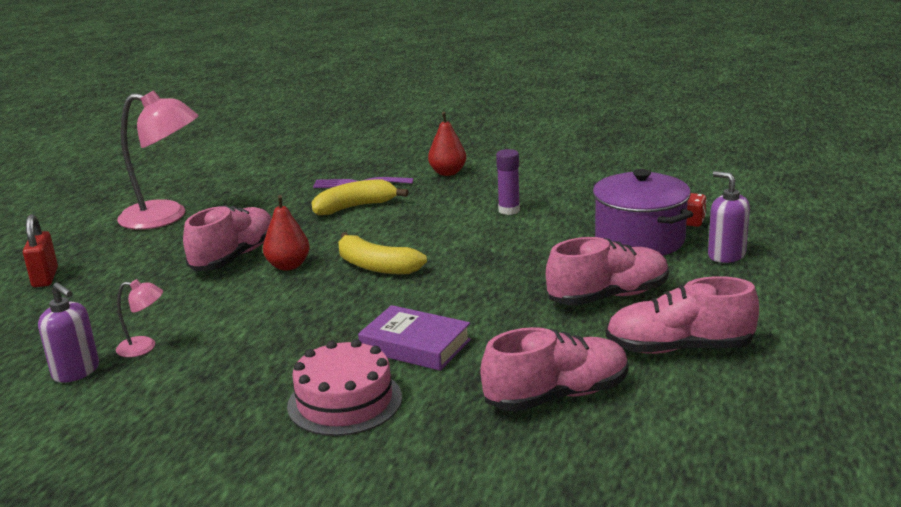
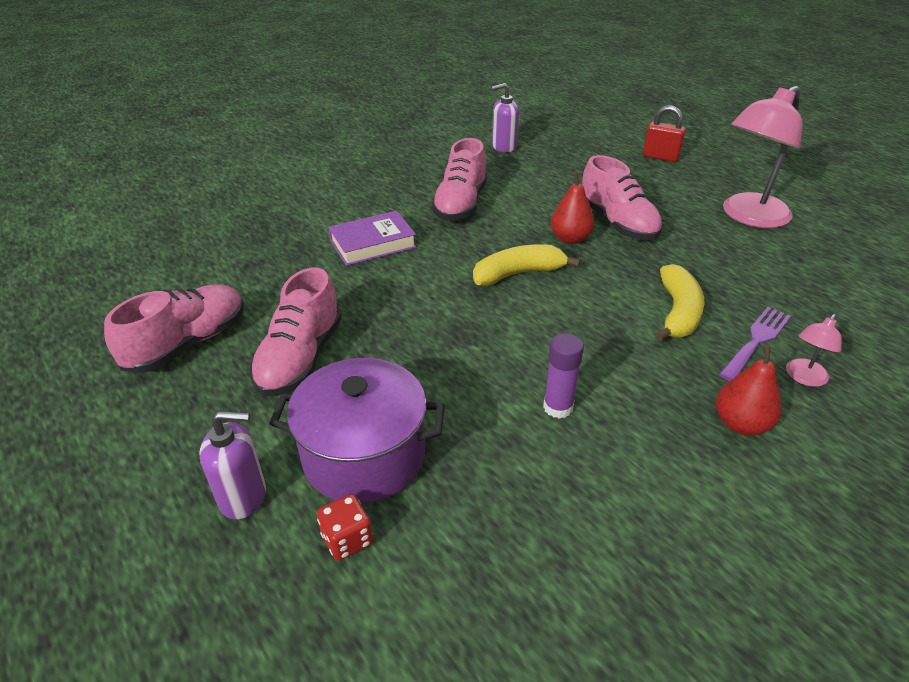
camera: 125 degrees right, 15 degrees up
(144, 347) = (507, 167): pink lamp -> pink lamp (803, 378)
(344, 401) = (351, 202): pink cake -> none
(557, 396) = (237, 265): pink shoe -> pink shoe (460, 204)

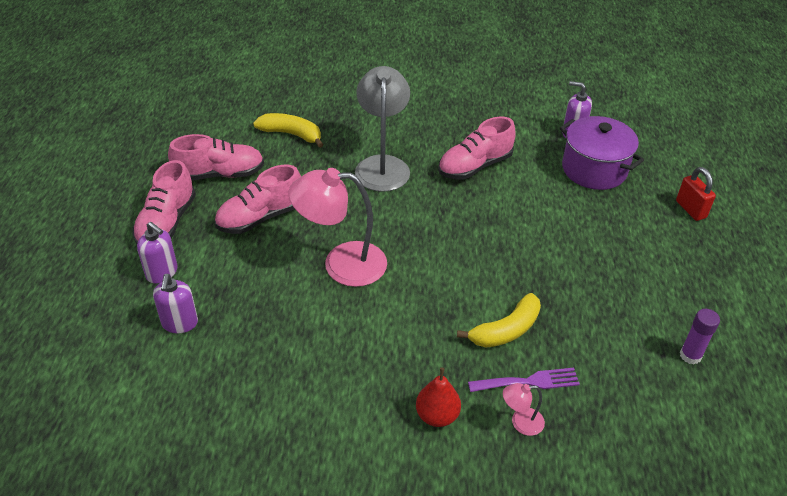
camera: 40 degrees right, 5 degrees up
(347, 539) = (180, 323): red dice -> purple soap dispenser
(364, 456) = (230, 290): purple pot -> purple pot (594, 169)
(373, 244) = (382, 165): purple book -> grey lamp
(518, 274) = (442, 240): yellow banana -> yellow banana (291, 134)
(558, 407) = (351, 333): purple glue stick -> purple glue stick (690, 355)
(570, 239) = (512, 236): red pear -> none
(617, 223) = (564, 244): pink shoe -> pink shoe (167, 222)
(748, 217) = (679, 300): pink lamp -> pink lamp (341, 264)

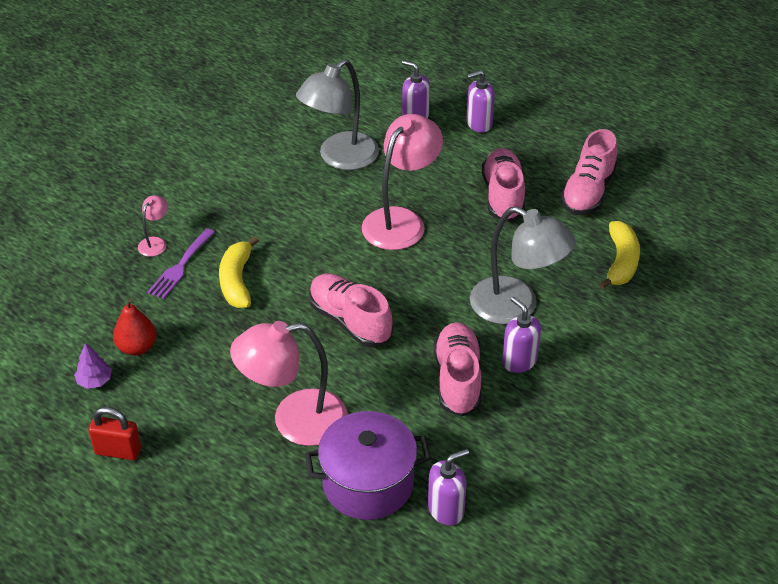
camera: 125 degrees right, 0 degrees up
(167, 222) = (540, 142): pink shoe -> pink shoe (350, 321)
(286, 348) = (340, 158): none -> grey lamp
(291, 134) = (621, 262): yellow banana -> yellow banana turned 45 degrees counterclockwise
(431, 146) = (519, 361): none -> purple soap dispenser
(437, 415) = (206, 205): red pear -> red pear (137, 347)
(591, 223) = (294, 420): none -> pink lamp
(690, 209) = (234, 527): red padlock -> red padlock (118, 451)
(690, 355) = (95, 381): purple glue stick -> purple tree

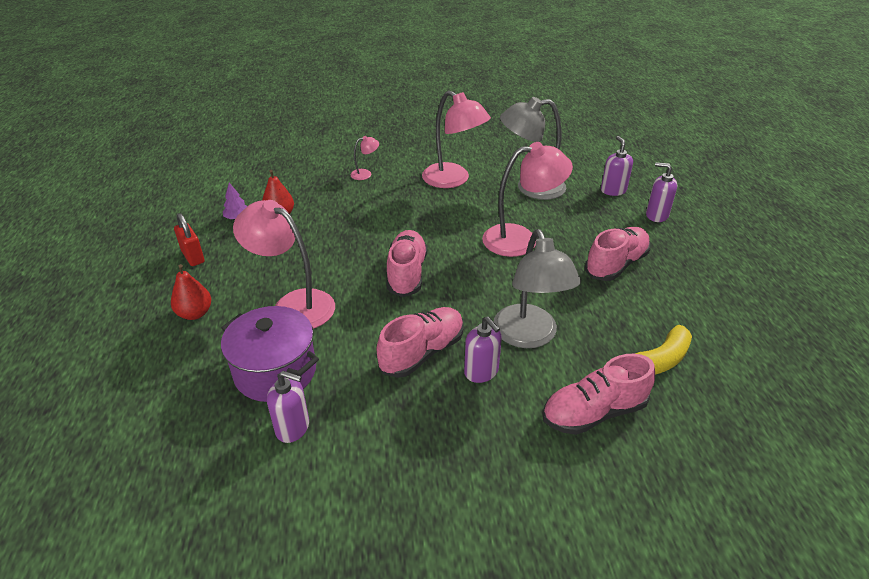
camera: 45 degrees right, 5 degrees down
(180, 266) = (360, 191): purple fork -> none
(216, 496) = (195, 313): none -> red pear
(237, 281) = (377, 215): yellow banana -> none
(256, 194) = (453, 180): none -> pink lamp
(519, 361) = (481, 372): purple soap dispenser -> purple soap dispenser turned 135 degrees clockwise
(588, 192) = (691, 299): pink shoe -> pink shoe (594, 412)

